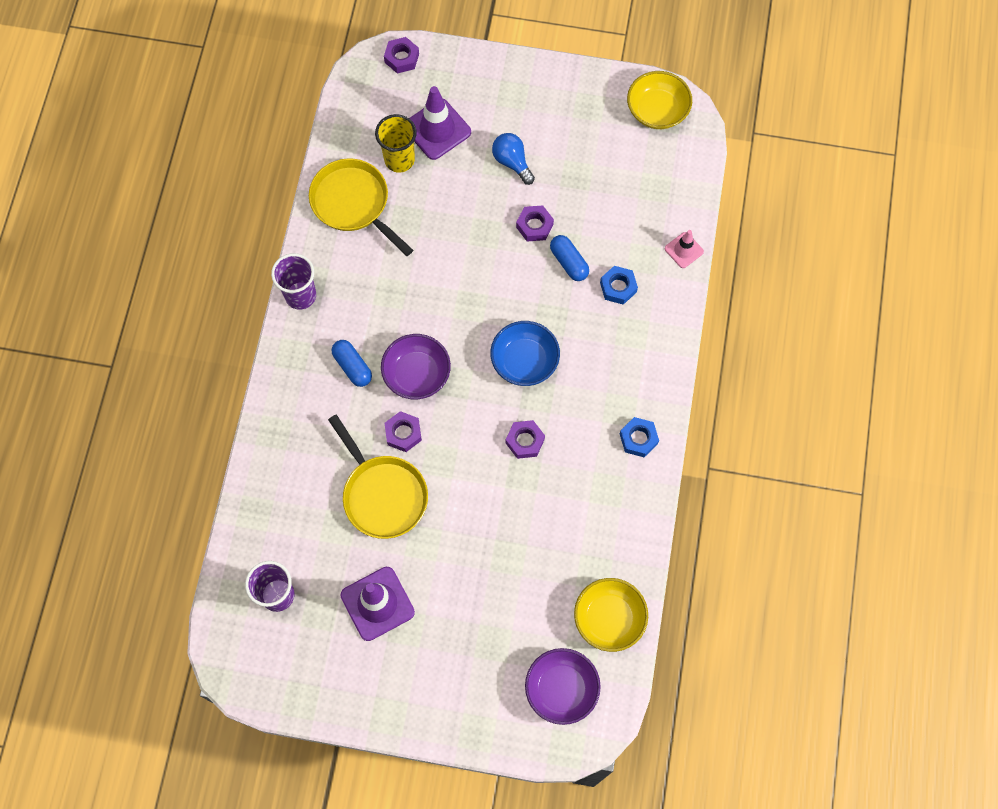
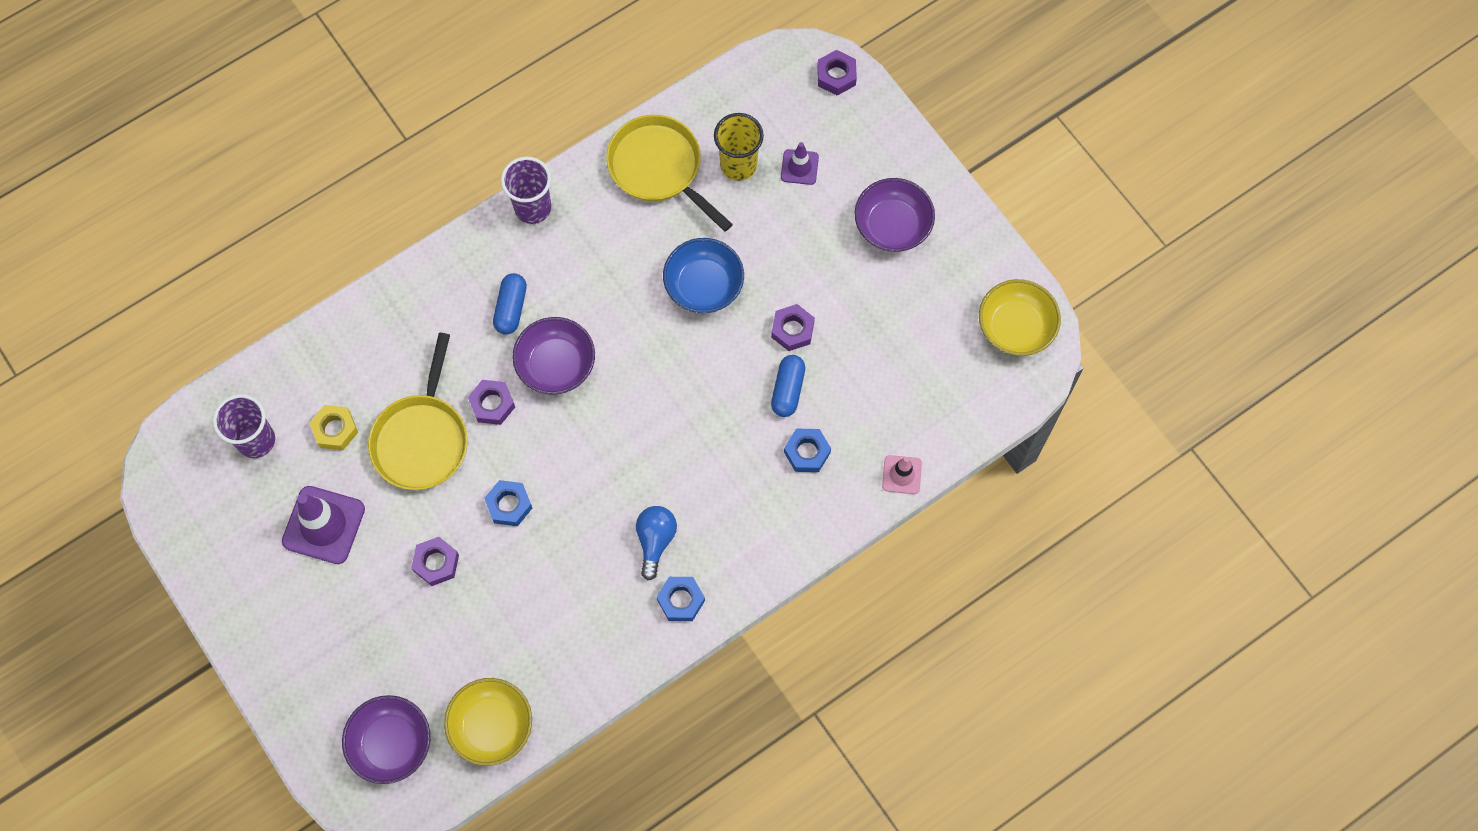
camera: 45 degrees right, 0 degrees up
(321, 540) = (335, 430): none -> yellow nut
(354, 204) = (659, 168): yellow pan -> yellow pan turned 45 degrees counterclockwise
(437, 129) = (799, 167): purple traffic cone -> purple traffic cone, size x0.55
(478, 482) = (509, 505): none -> blue nut
(512, 162) = (834, 255): blue light bulb -> blue light bulb (655, 541)
(524, 361) = (657, 439): blue bowl -> blue bowl (704, 285)
(525, 441) = (584, 508): purple nut -> purple nut (436, 563)
(527, 115) = (892, 225): none -> purple bowl

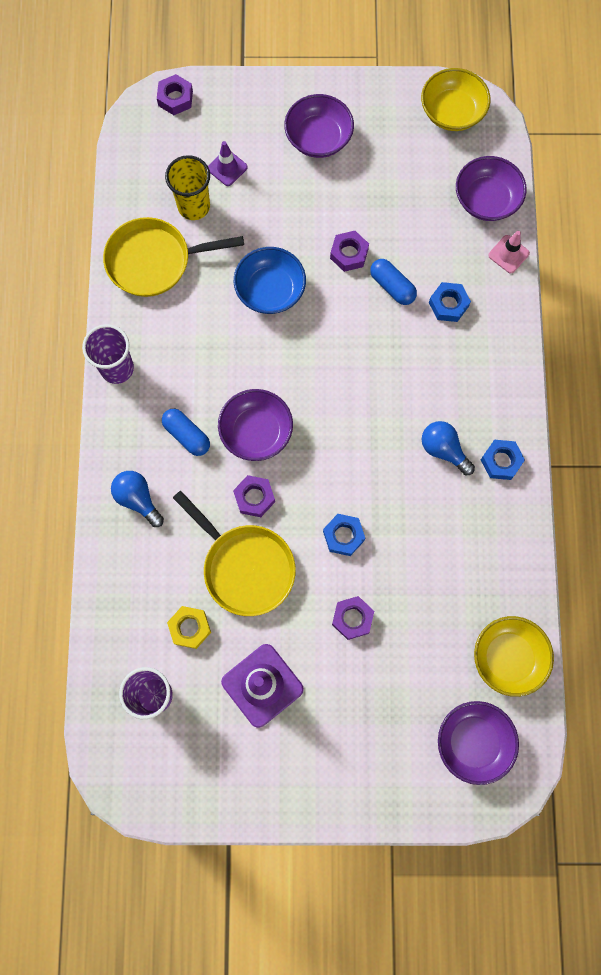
camera: 55 degrees left, 5 degrees up
(423, 308) = (138, 499): none -> blue light bulb
(944, 418) = (486, 200): none -> purple bowl

